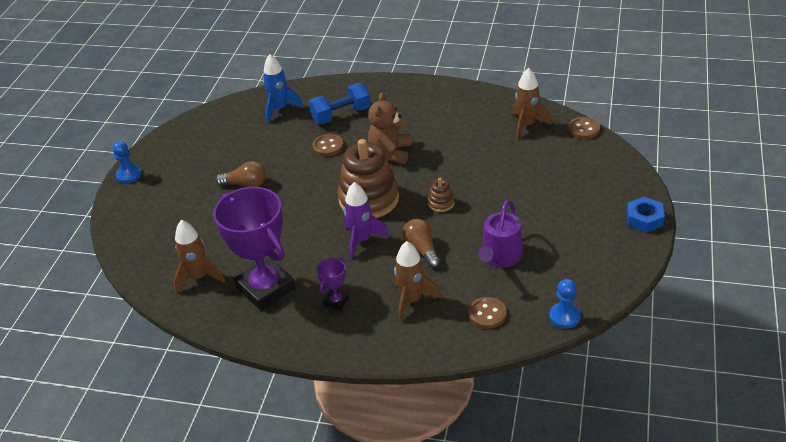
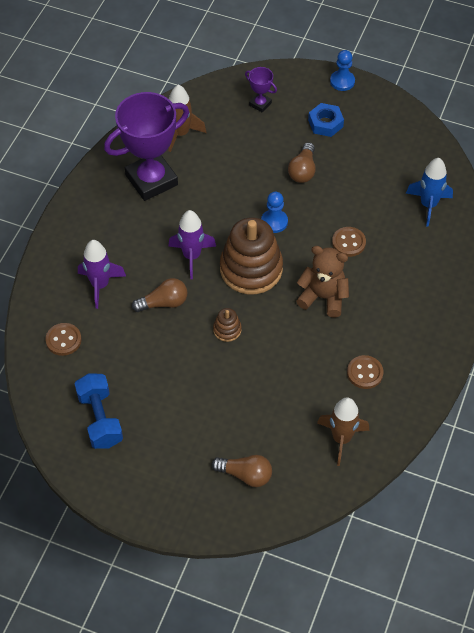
camera: 95 degrees right, 15 degrees up
(336, 301) = (118, 229): purple trophy -> purple trophy (260, 104)
(341, 115) = (404, 260): blue dumbbell -> blue dumbbell (100, 419)
(411, 300) = (100, 285): brown rocket -> purple rocket
(500, 257) = (133, 366): purple watering can -> none
(564, 316) = (39, 401): blue pawn -> blue pawn (274, 222)
(582, 169) = (245, 475): none -> brown light bulb
(584, 129) = (319, 497): brown button -> brown button (365, 373)
(644, 219) = (147, 512): blue nut -> blue nut (325, 123)

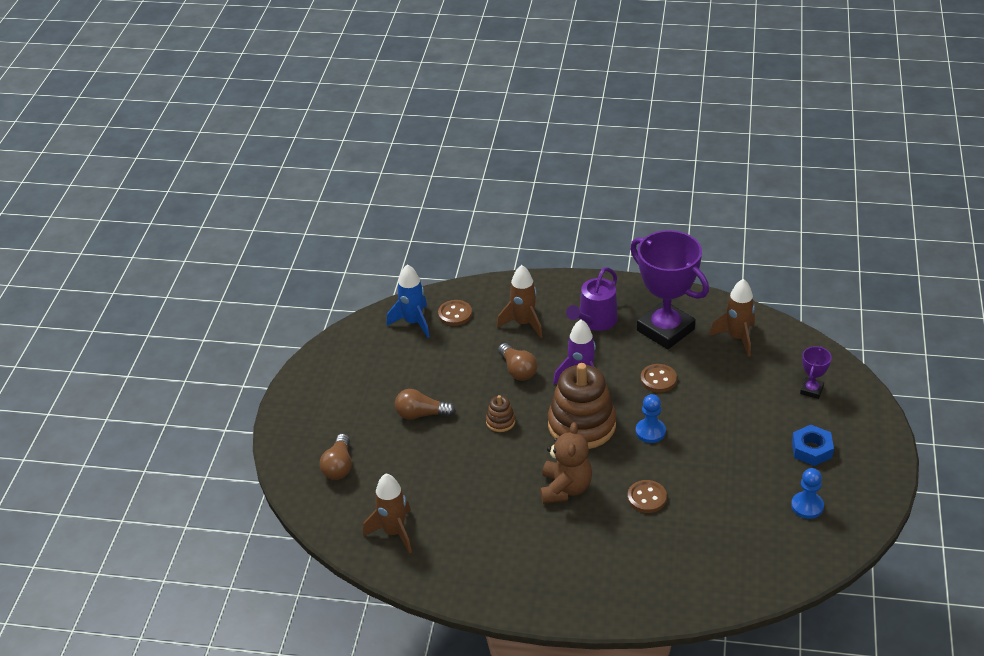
camera: 80 degrees right, 15 degrees down
(100, 285) = (523, 323): purple rocket -> brown rocket
(100, 419) = (377, 356): blue dumbbell -> none
(119, 228) = (595, 321): none -> purple watering can
(303, 170) = (732, 442): brown light bulb -> brown light bulb (421, 414)
(342, 81) = (885, 453): blue pawn -> blue pawn (807, 506)
(365, 373) = (479, 538): brown button -> brown button (658, 379)
(428, 205) = (731, 562): blue rocket -> blue rocket (413, 322)

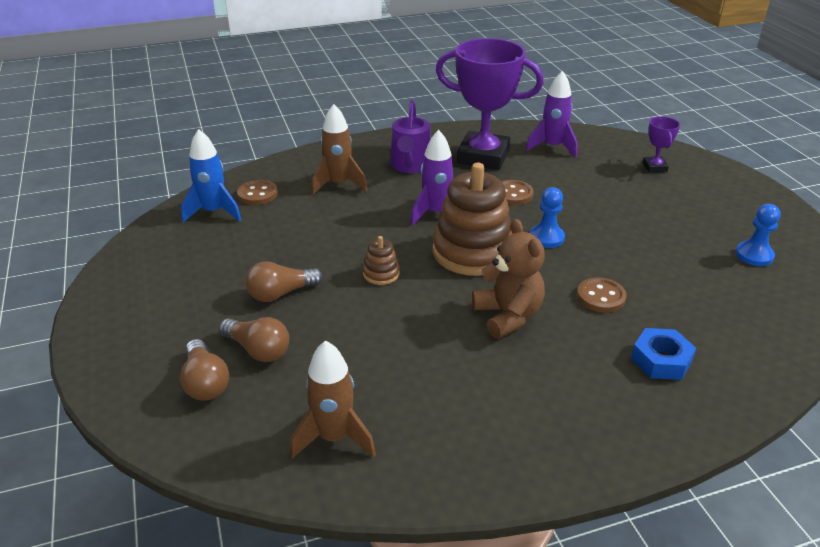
camera: 30 degrees left, 5 degrees down
(517, 370) = (363, 223): brown light bulb -> brown light bulb (258, 350)
(737, 338) = (552, 147): brown rocket -> purple rocket
(811, 449) = (705, 209): blue nut -> blue nut (661, 360)

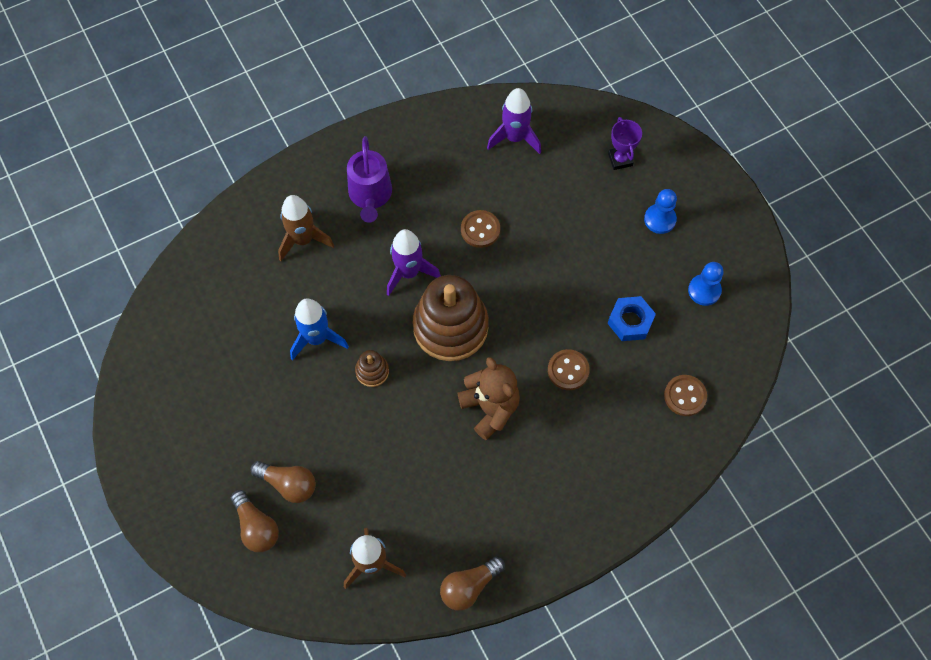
camera: 10 degrees left, 30 degrees up
(214, 212) = (190, 306): blue rocket -> blue rocket (317, 338)
(257, 194) = (225, 270): brown button -> brown button (685, 396)
(281, 293) = (289, 412): brown light bulb -> brown light bulb (469, 586)
(483, 156) = (444, 167): purple trophy -> none
(546, 238) = (517, 294): blue pawn -> blue pawn (660, 219)
(661, 360) = (616, 440): blue nut -> blue nut (630, 321)

